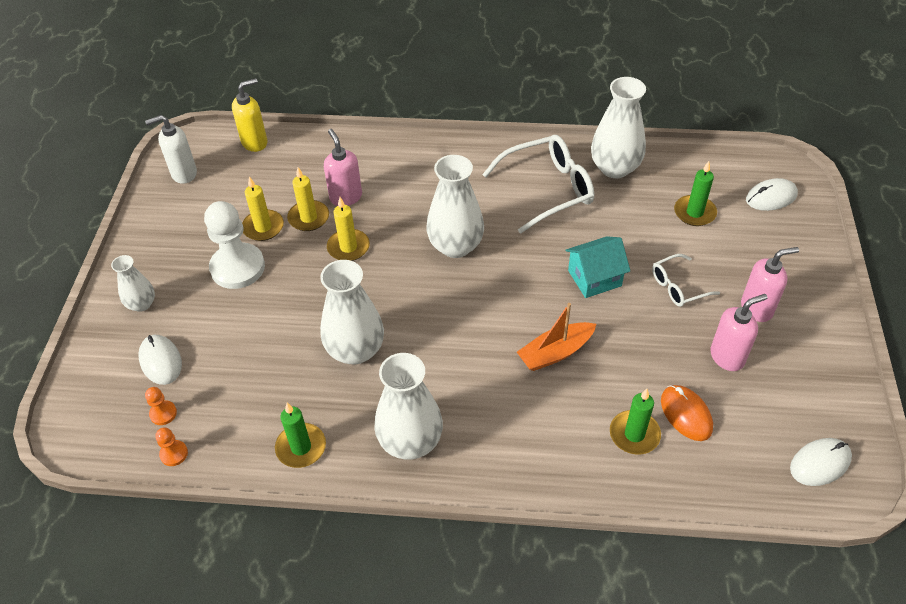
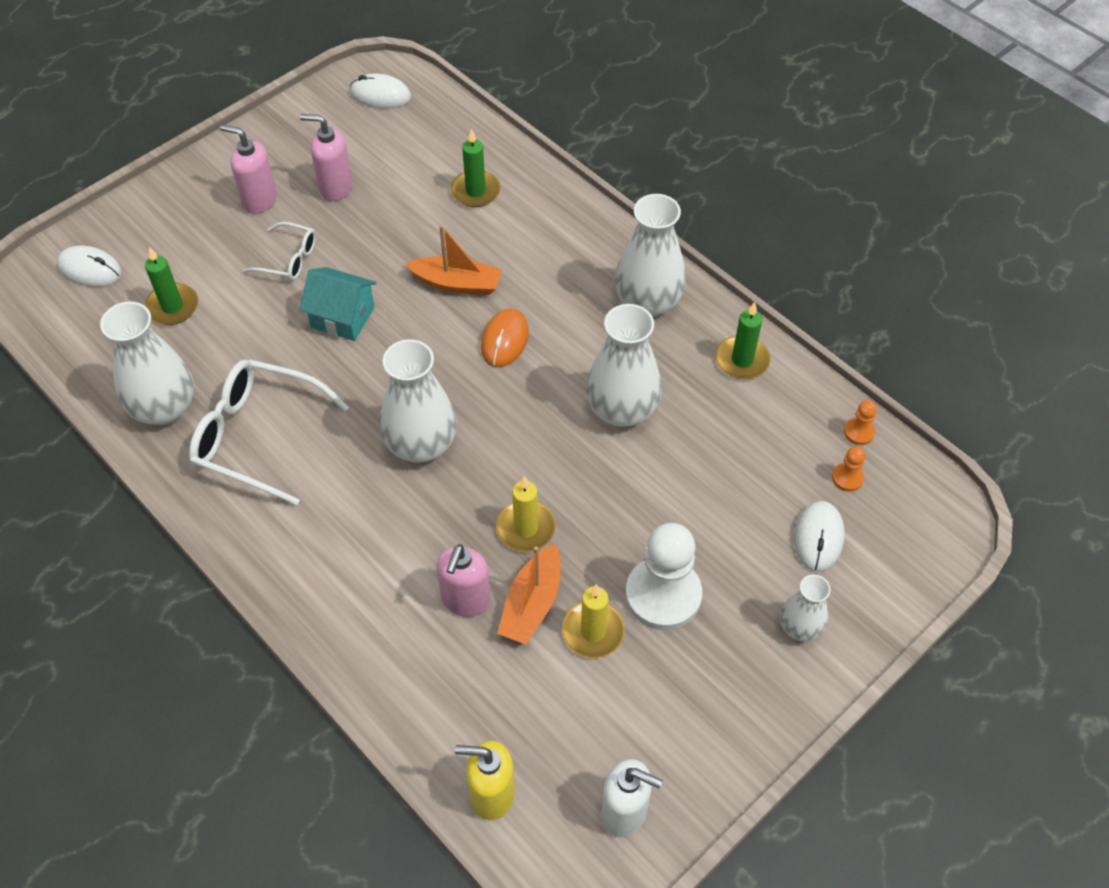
camera: 140 degrees left, 5 degrees up
(308, 218) = (532, 604): yellow candle -> orange boat
(686, 414) = (422, 177): orange mouse -> orange mouse (504, 340)

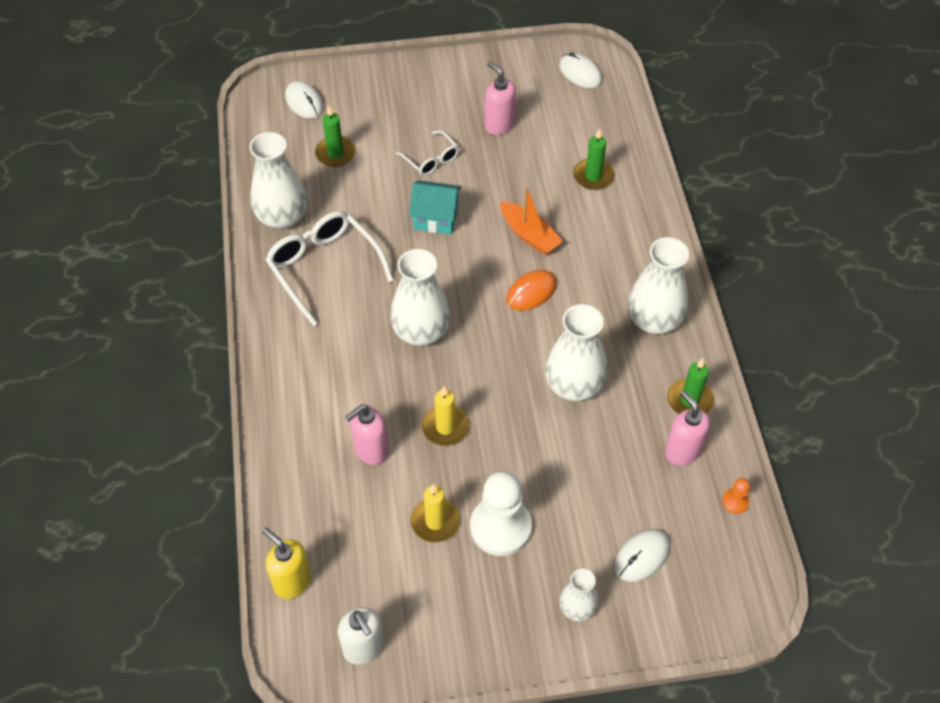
camera: 35 degrees right, 0 degrees up
(259, 200) = (442, 109): pink soap dispenser -> pink soap dispenser (682, 451)
(343, 317) = (436, 218): turquoise house -> turquoise house turned 45 degrees counterclockwise
(532, 604) = (410, 479): orange boat -> none
(847, 478) = (698, 528): orange pawn -> none

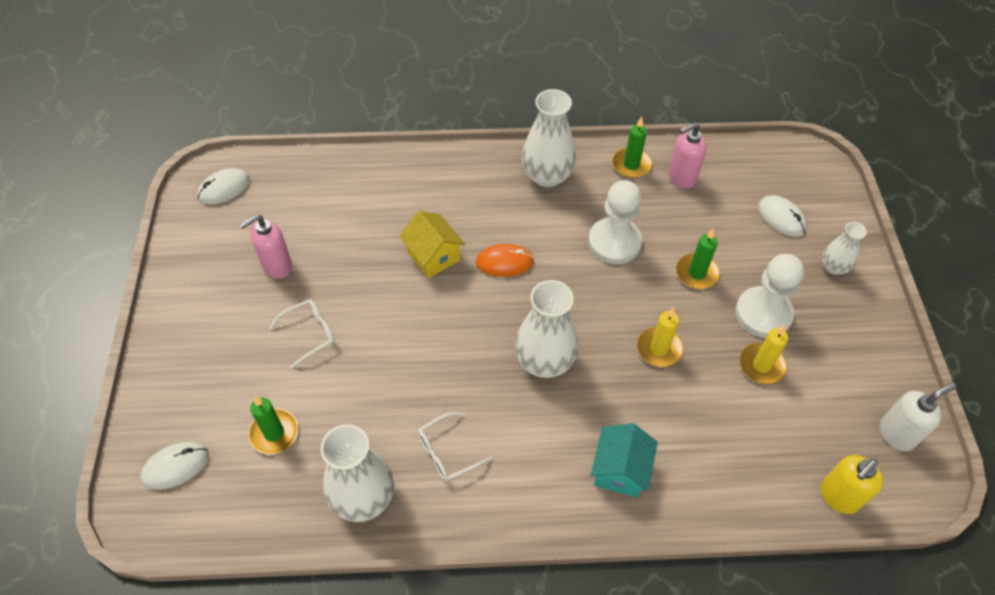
camera: 85 degrees left, 0 degrees up
(324, 268) = (447, 452): white glasses -> white glasses, size x0.54
(370, 450) = (686, 417): pink soap dispenser -> none
(436, 218) = (395, 335): turquoise house -> turquoise house (620, 470)
(529, 235) = (433, 256): orange boat -> yellow house
(531, 292) = (504, 262): orange mouse -> orange mouse turned 60 degrees counterclockwise
(574, 386) = (614, 242): white vase -> white pawn
(593, 176) = (368, 196): green candle -> green candle (696, 273)
(735, 501) = (727, 152): orange pawn -> none

